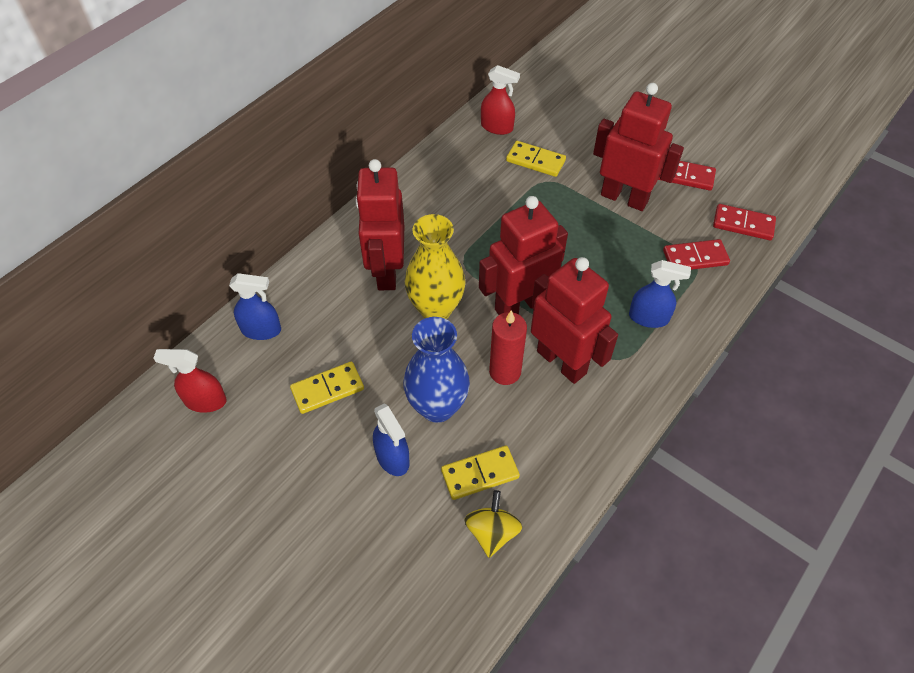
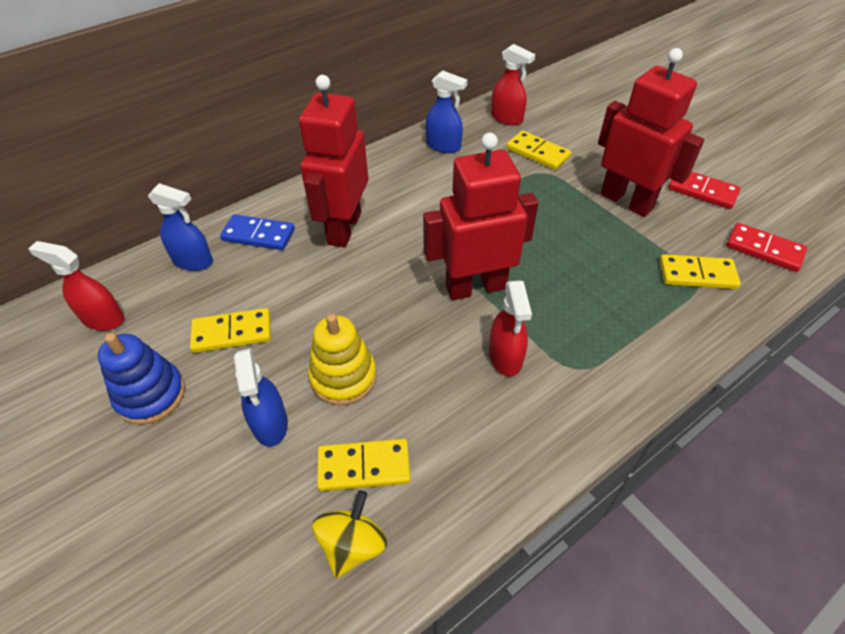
camera: 15 degrees right, 5 degrees down
(282, 457) = (151, 395): none -> blue stacking toy
(311, 293) = (258, 235): none -> blue domino
(436, 309) = (381, 274): yellow vase -> none
(437, 407) = (343, 377): blue vase -> yellow stacking toy
(505, 372) = (435, 354): red candle -> none
(562, 362) = (505, 357): red robot -> red spray bottle
(649, 318) = (625, 329): blue spray bottle -> blue spray bottle (443, 146)
(695, 257) = (697, 274): red domino -> yellow domino

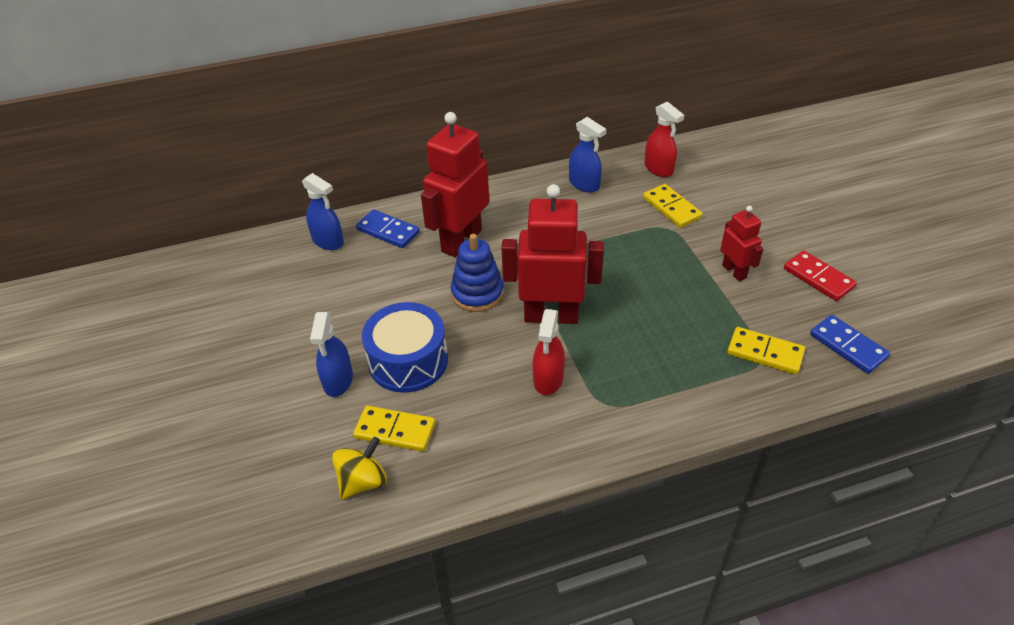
camera: 20 degrees right, 5 degrees down
(103, 319) = (245, 271): red spray bottle -> none
(151, 395) = (260, 337): blue stacking toy -> blue stacking toy (477, 293)
(232, 333) = (336, 306): yellow domino -> none
(343, 377) = (408, 361): yellow stacking toy -> blue drum
(626, 201) = (734, 271): red robot -> red robot, size x0.54
(764, 249) = (848, 346): red domino -> blue domino

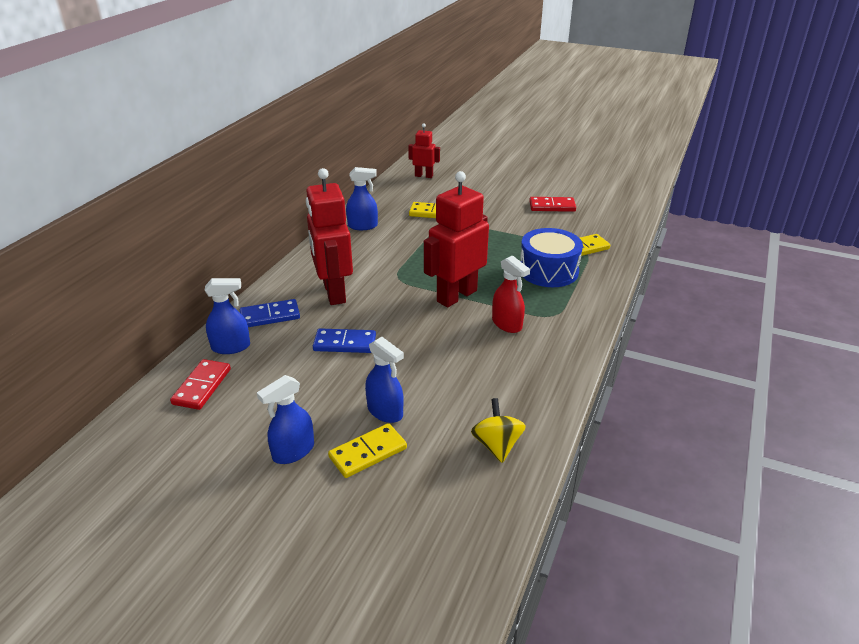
camera: 50 degrees left, 10 degrees down
(244, 361) = (293, 452): none -> blue spray bottle
(269, 262) = (202, 386): none -> red domino
(395, 430) = (469, 408): yellow domino -> yellow domino (368, 453)
(408, 361) = (412, 370): blue drum -> blue drum (548, 271)
(477, 293) = (393, 311): blue stacking toy -> none
(659, 169) = (394, 199): red spray bottle -> none
(734, 271) = (512, 224): red robot -> red robot (424, 176)
(848, 346) = (608, 226): blue domino -> blue domino (345, 343)

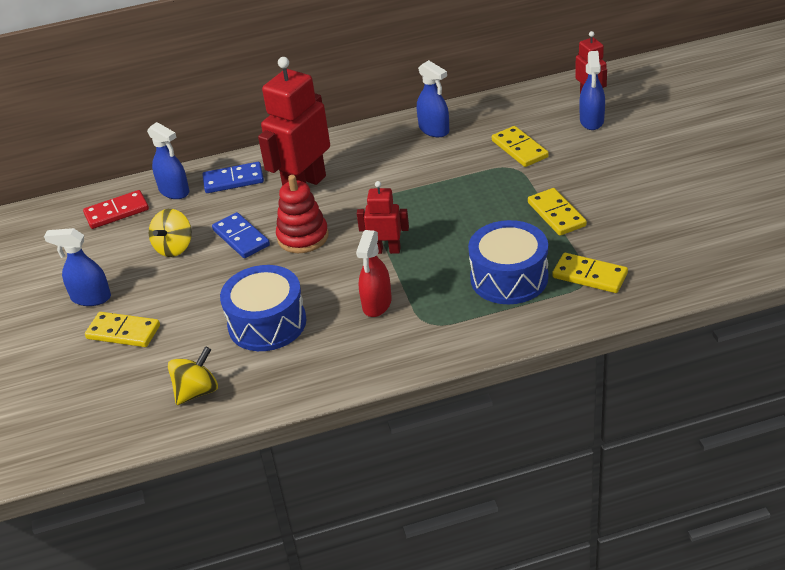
camera: 55 degrees right, 5 degrees up
(270, 316) = (233, 180): blue domino -> blue domino turned 45 degrees counterclockwise
(302, 378) = (174, 247): none -> yellow spinning top
(385, 411) = (178, 311): blue spray bottle -> blue spray bottle (591, 121)
(389, 319) = (303, 237): none -> red stacking toy
(456, 296) = (386, 250): red robot -> red robot, size x0.54
(462, 376) = (267, 323): none -> blue drum
(512, 232) = (556, 214): none -> yellow domino
(552, 206) = (656, 208): red domino -> none

